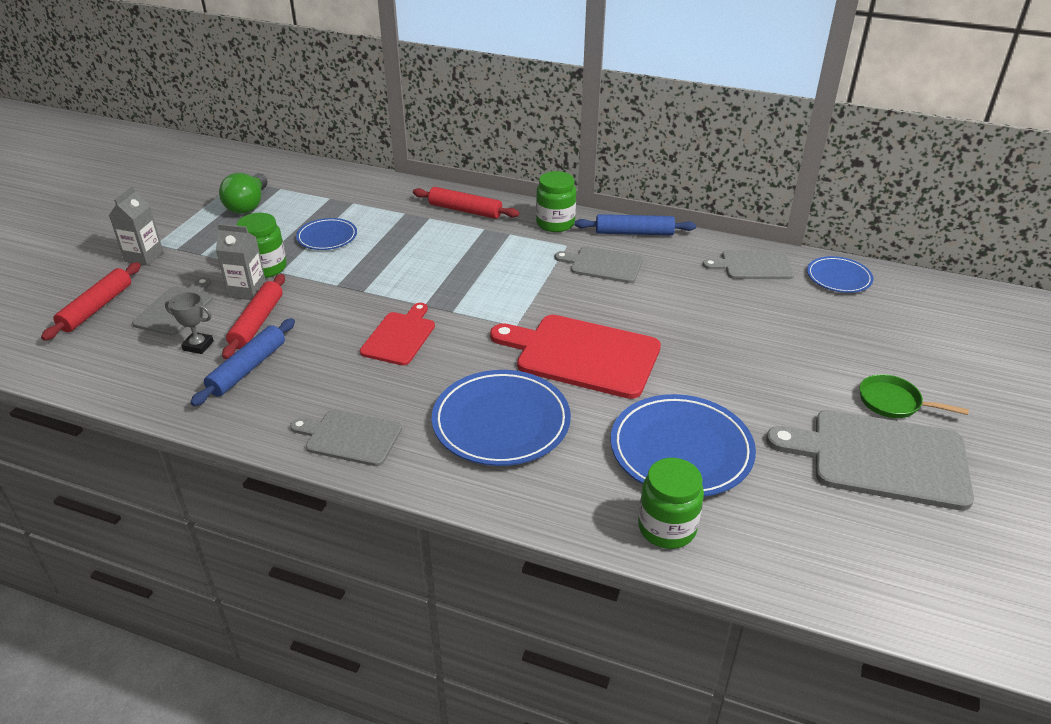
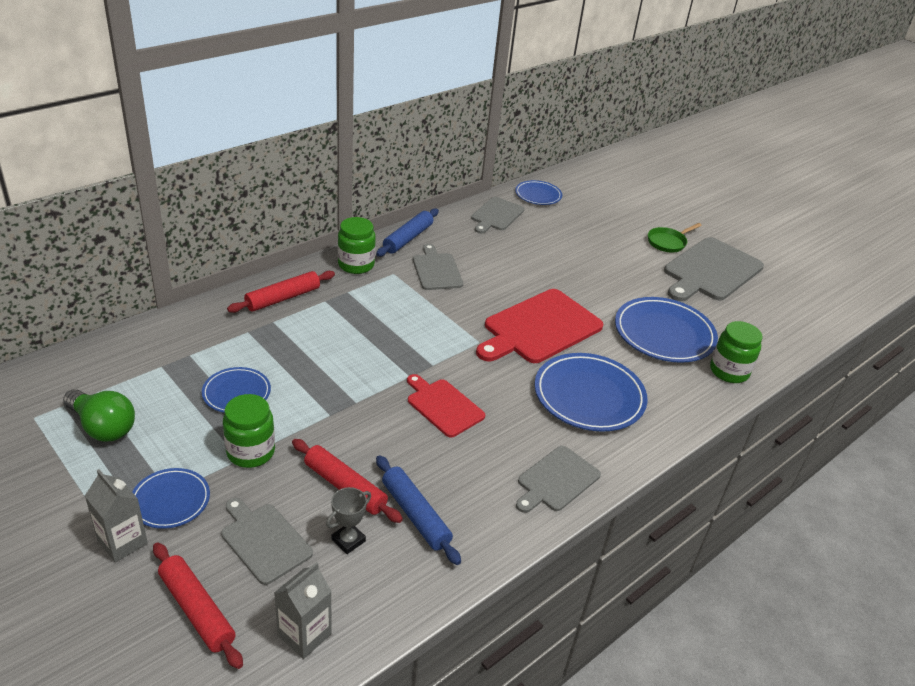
camera: 65 degrees left, 0 degrees up
(193, 257) = (170, 501): none -> blue plate
(247, 291) = (281, 477): grey carton -> grey carton (304, 635)
(603, 265) = (436, 270): grey cutting board -> grey cutting board turned 120 degrees clockwise

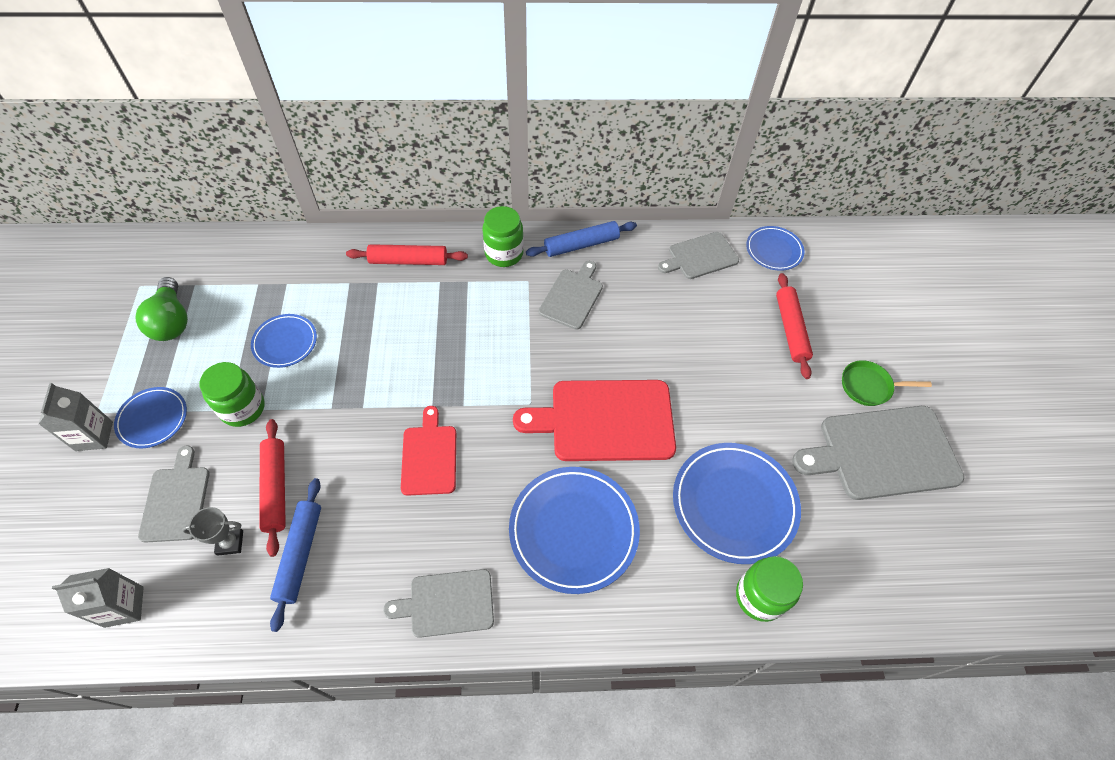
camera: 40 degrees right, 20 degrees up
(197, 610) = (83, 530): red rolling pin -> red rolling pin (790, 329)

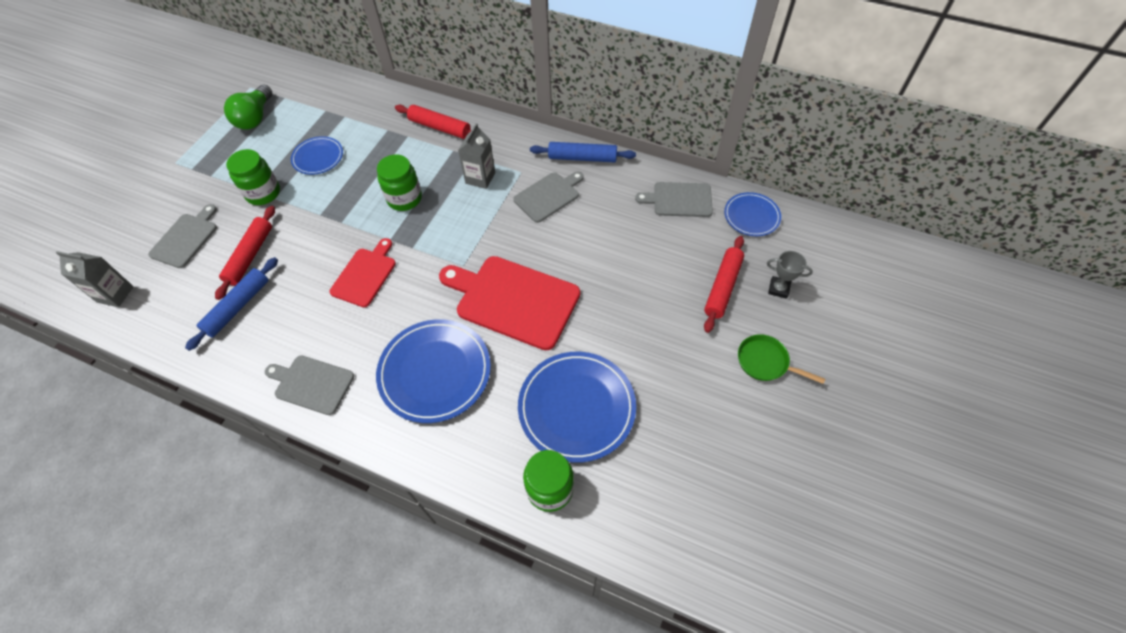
camera: 30 degrees right, 0 degrees up
(94, 436) = (164, 177): grey carton -> grey carton (480, 178)
(153, 419) = (204, 179): blue plate -> none
(230, 543) = (200, 280): grey trophy -> grey trophy (778, 289)
(504, 253) = (515, 145): green jar -> green jar (404, 198)
(882, 453) = (740, 422): grey cutting board -> none

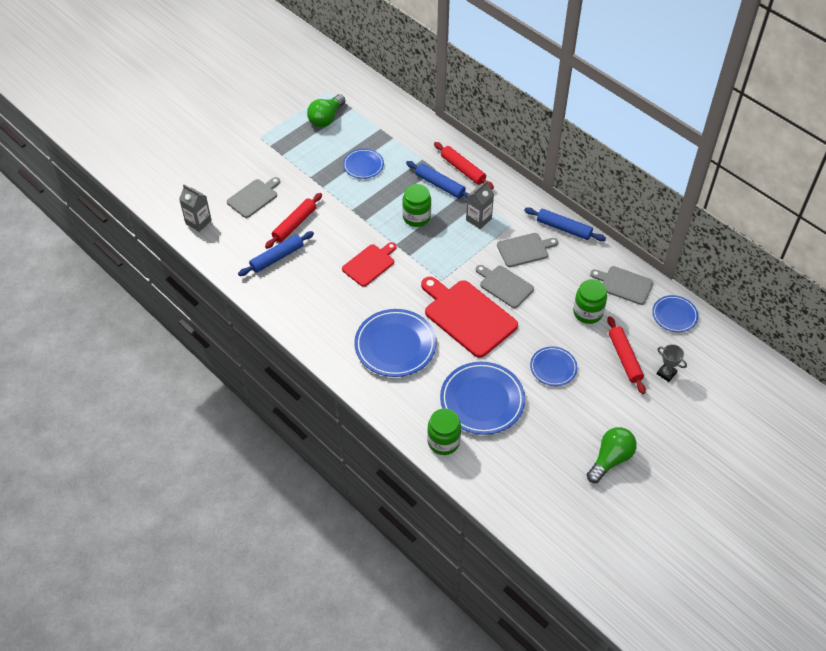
camera: 20 degrees right, 5 degrees down
(263, 193) = (316, 180): green jar -> green jar (587, 312)
(311, 384) = (311, 325): grey cutting board -> grey cutting board (504, 285)
(419, 153) = (440, 185): none -> blue rolling pin
(645, 330) = (553, 368): none -> blue plate
(722, 287) = (624, 358): red rolling pin -> red rolling pin turned 60 degrees counterclockwise
(765, 362) = (629, 418): green pan -> none
(771, 428) = (610, 459): none -> green light bulb

